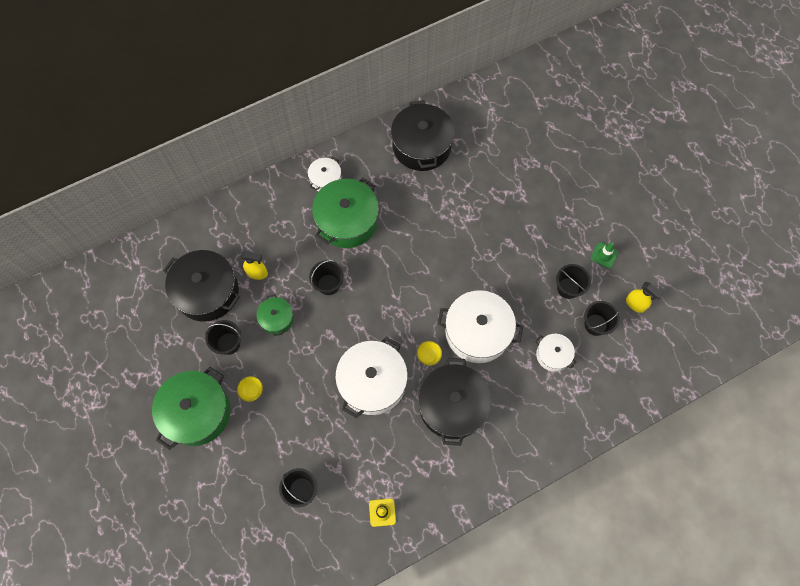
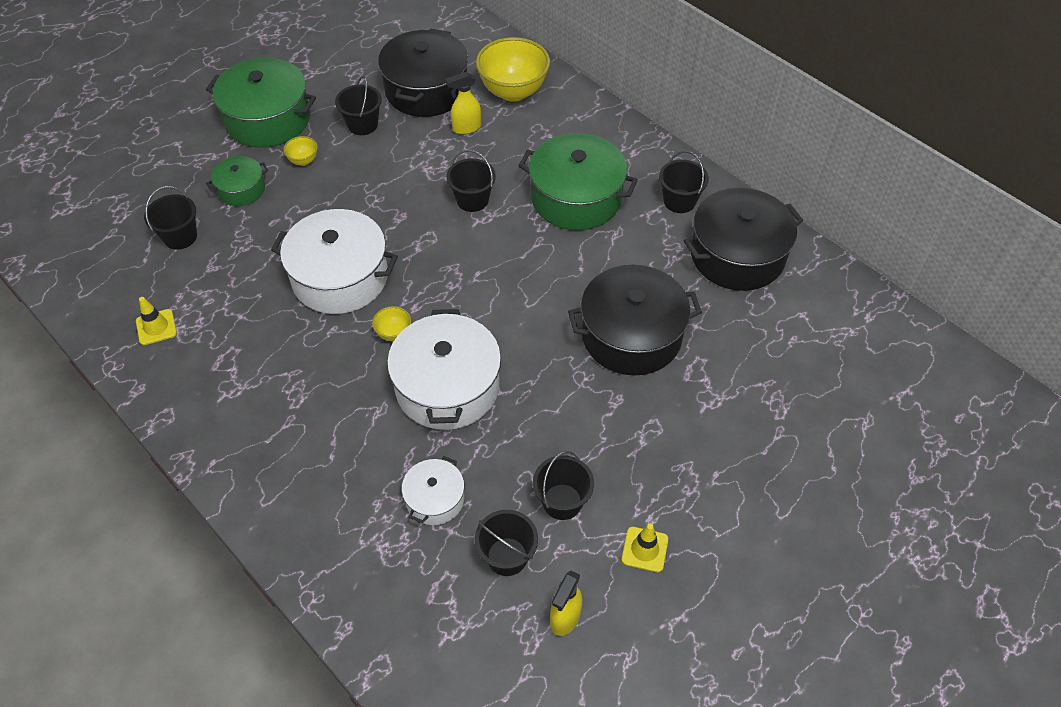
camera: 75 degrees right, 15 degrees down
(231, 234) = (513, 91): none -> yellow bowl
(257, 273) = (466, 128): yellow spray bottle -> yellow spray bottle turned 75 degrees clockwise
(277, 319) = (408, 160): green pot -> green pot (241, 189)
(325, 179) = (631, 161): white pot -> none
(369, 162) = (679, 201): none -> black bucket
(452, 406) = (322, 377): black pot -> black pot (631, 335)
(604, 255) = (644, 549): green traffic cone -> yellow traffic cone

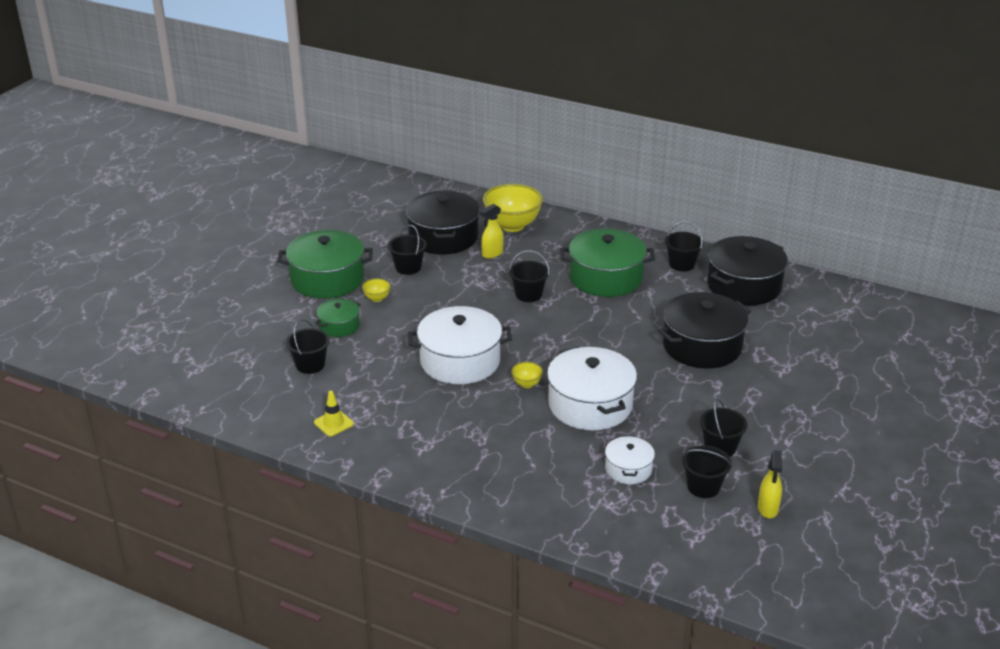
camera: 20 degrees left, 20 degrees down
(644, 549) = (795, 458): yellow traffic cone -> none

